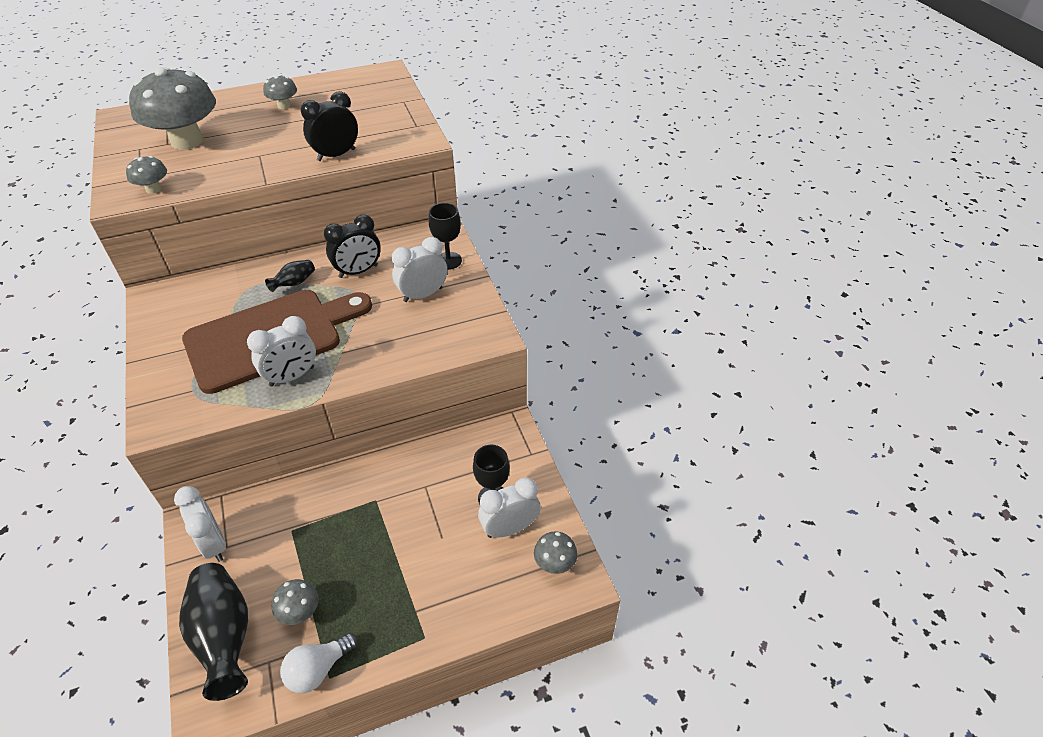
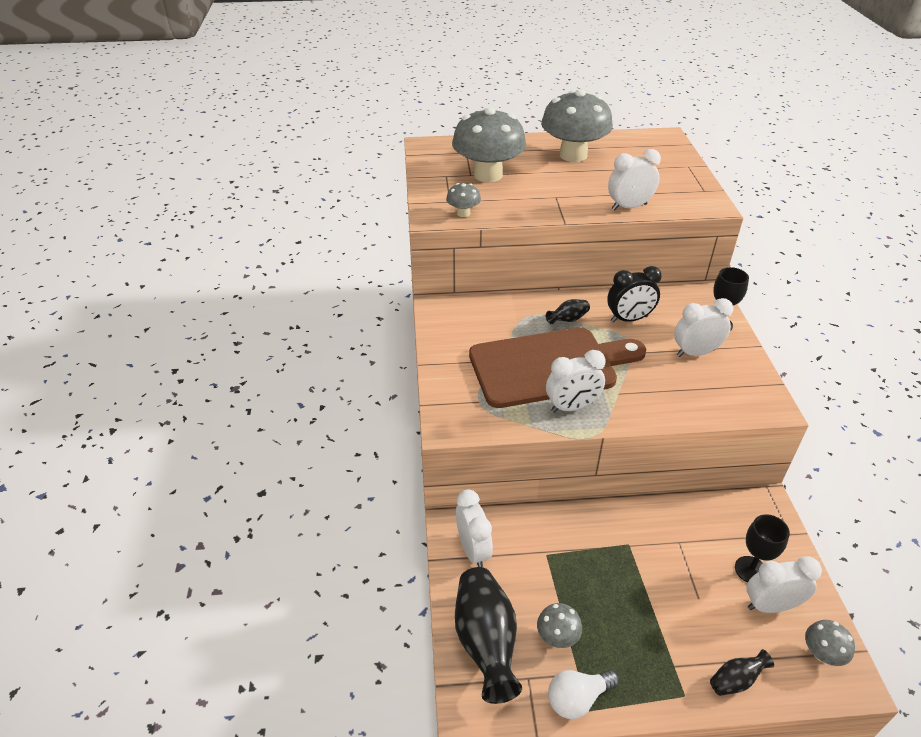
camera: 15 degrees right, 5 degrees down
(284, 105) = (573, 155): grey mushroom -> grey mushroom, size x2.26
(336, 155) = (629, 207): black clock -> white clock
(474, 609) = (736, 680): none -> black vase

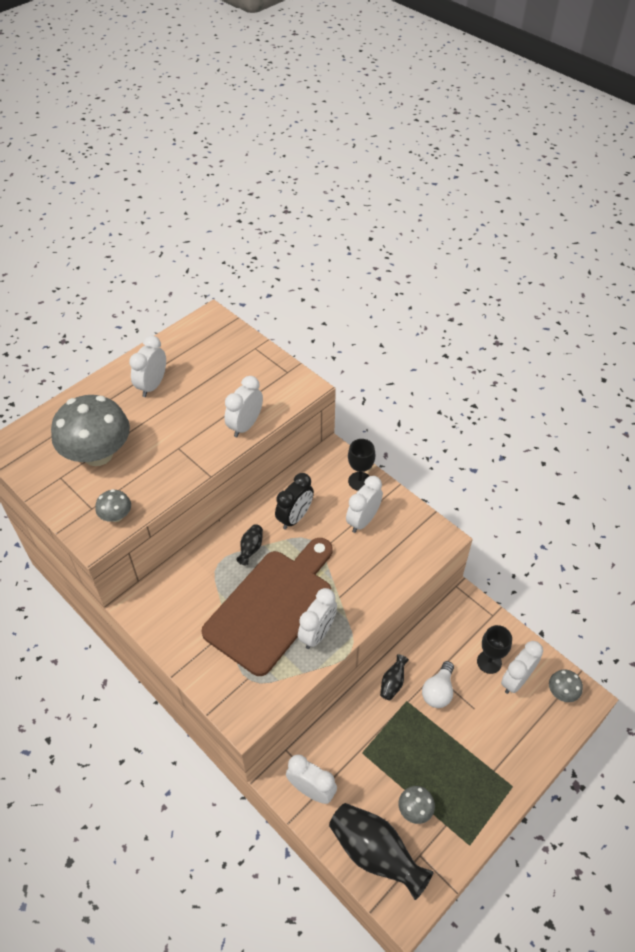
camera: 40 degrees left, 10 degrees up
(573, 155) = (152, 385): grey mushroom -> white clock
(577, 699) = (458, 843): white light bulb -> white light bulb (438, 691)
(736, 680) = (531, 751): black vase -> black vase (393, 682)

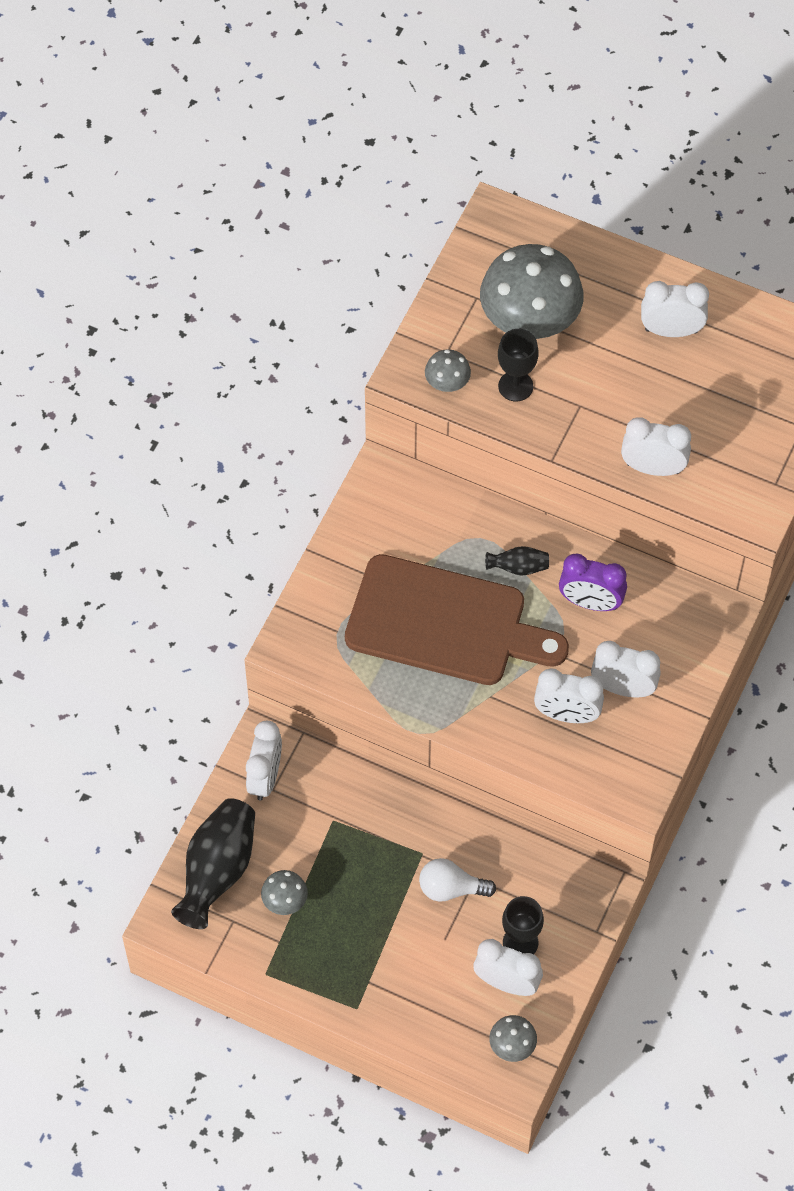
camera: 70 degrees right, 10 degrees up
(295, 517) = (590, 602): black clock -> purple clock
(317, 633) = (427, 687): white clock -> white clock (567, 715)
(359, 481) = (689, 663): black goblet -> black goblet (515, 386)
(393, 682) = (441, 829): black vase -> none

